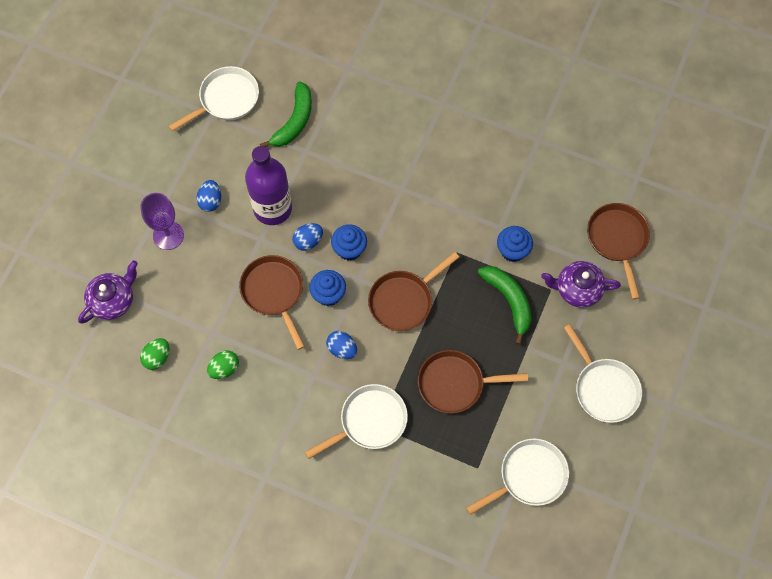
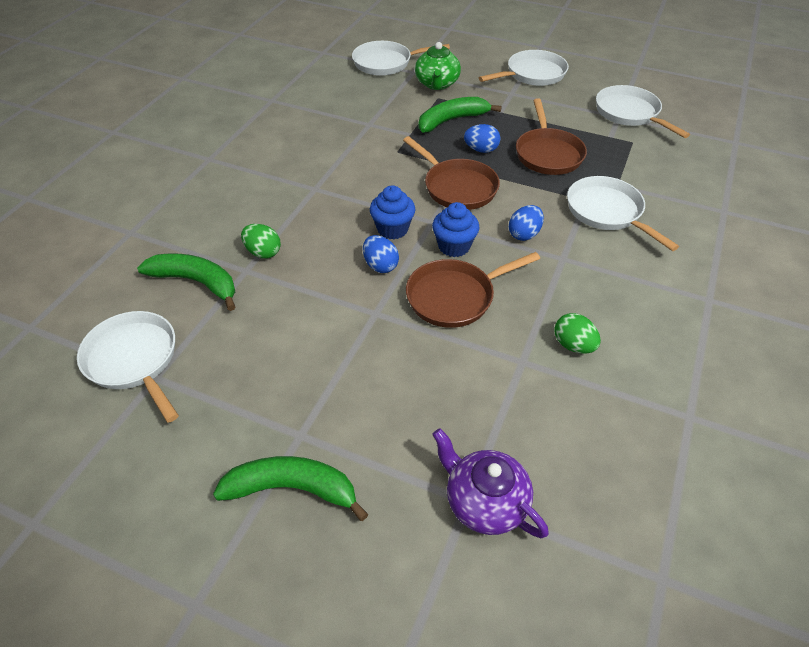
camera: 90 degrees left, 20 degrees down
(130, 199) = (292, 488): none -> green banana
(157, 357) = (574, 428): green egg -> green egg (263, 252)
(168, 235) = (365, 426): purple goblet -> none
(210, 201) = (309, 372): blue egg -> blue egg (481, 150)
(272, 208) = (329, 301): purple bottle -> none
(512, 250) = (396, 117): blue cupcake -> none
(577, 289) = (437, 84): purple teapot -> green teapot
(617, 240) = (386, 63): brown pan -> white pan

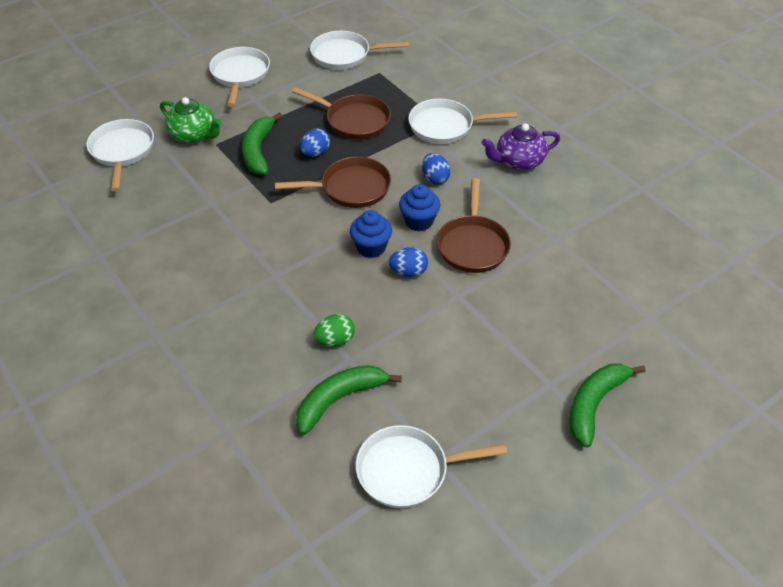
camera: 60 degrees left, 0 degrees up
(386, 63) = (122, 151): white pan -> white pan turned 150 degrees clockwise
(484, 501) = (653, 309): purple teapot -> purple teapot (518, 161)
(573, 345) = (557, 208): green egg -> none

